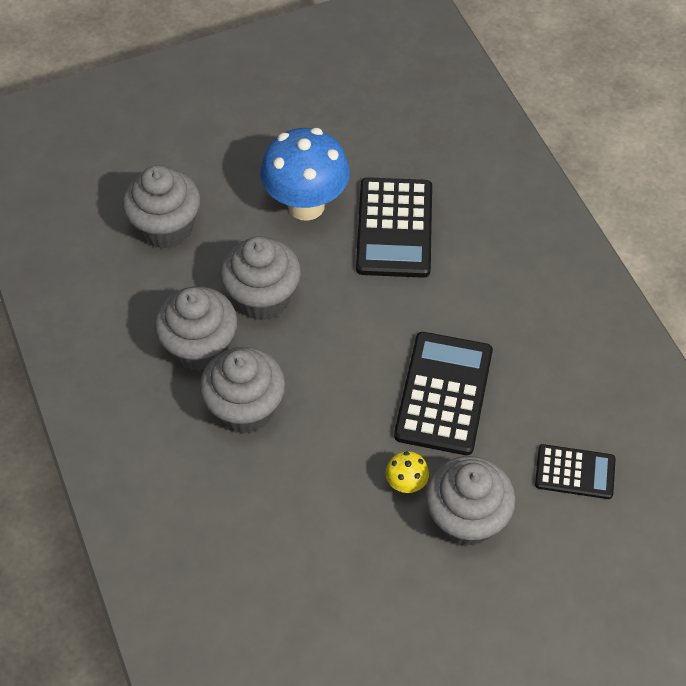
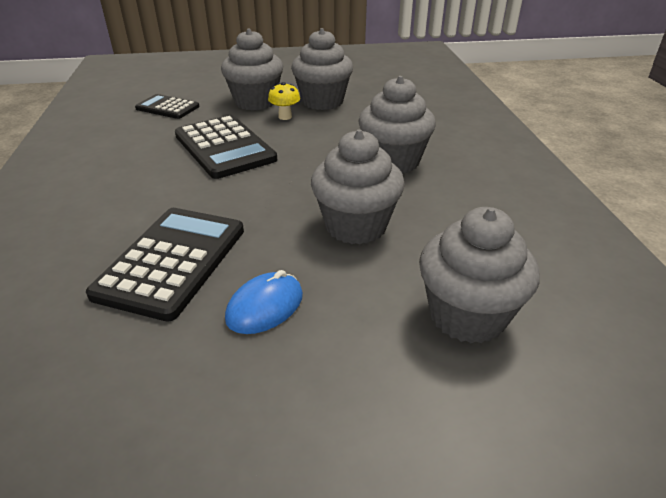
camera: 165 degrees left, 20 degrees down
(200, 348) = (430, 201): grey cupcake -> grey cupcake (322, 101)
(306, 205) = (265, 307): blue mushroom -> blue mouse
(443, 393) = (224, 147): black calculator -> black calculator turned 60 degrees counterclockwise

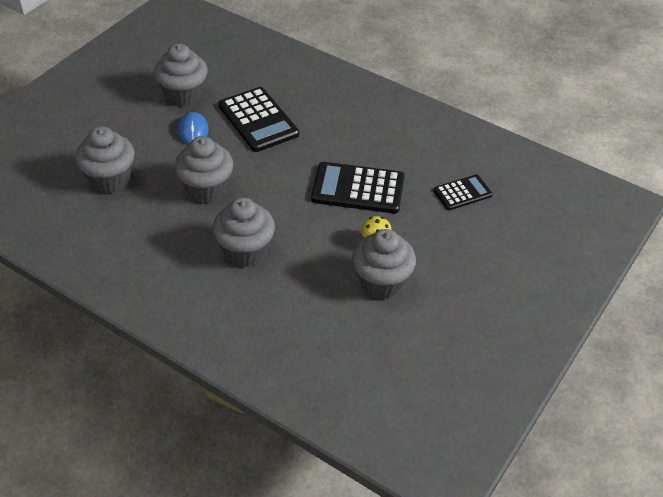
camera: 130 degrees right, 10 degrees up
(255, 102) = (423, 244): grey cupcake -> grey cupcake (183, 95)

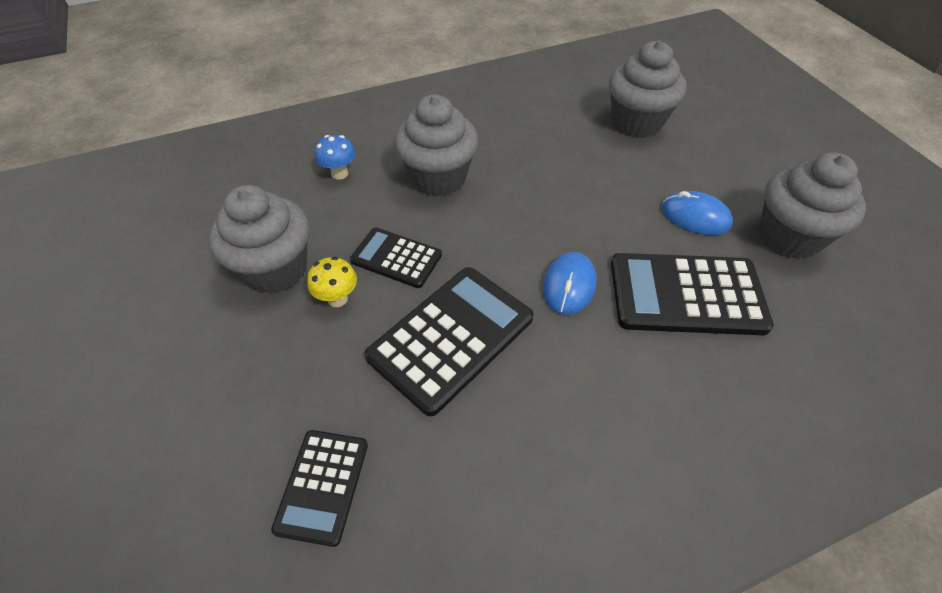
camera: 125 degrees right, 5 degrees up
(206, 189) = (566, 186): grey cupcake -> none
(281, 304) = (339, 174): none -> blue mushroom
(287, 161) = (569, 285): none -> blue mouse
(327, 235) = (396, 258): none -> black calculator

